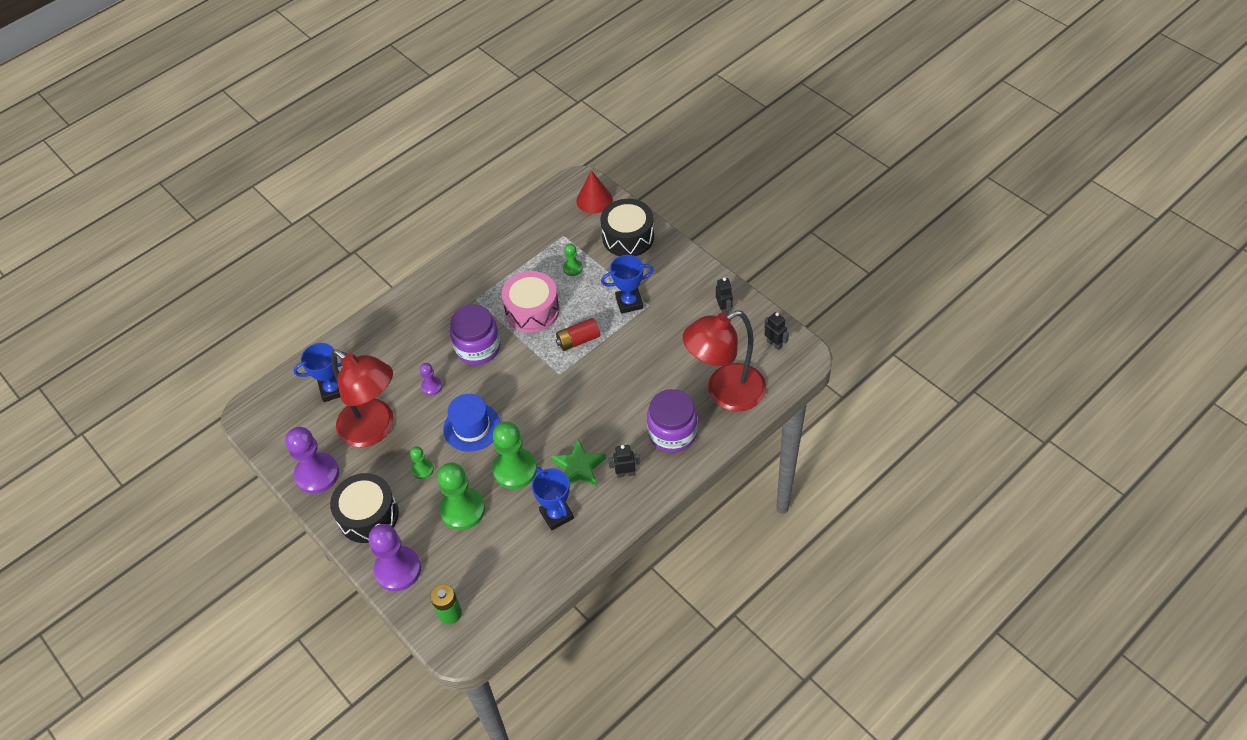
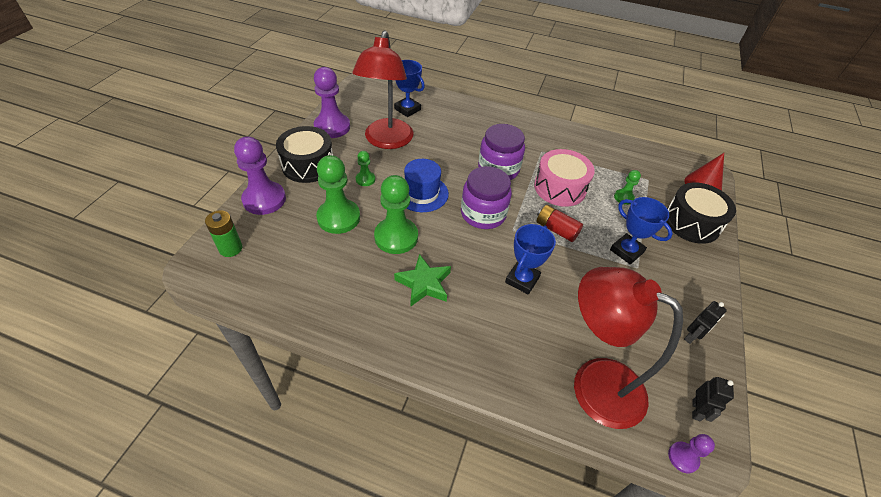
camera: 55 degrees right, 5 degrees down
(431, 386) = (444, 156): purple pawn -> purple pawn (683, 457)
(556, 515) = (363, 286): blue trophy -> blue trophy (522, 280)
(625, 473) = (438, 325): black robot -> none
(672, 433) = (510, 350): purple jar -> purple jar (483, 214)

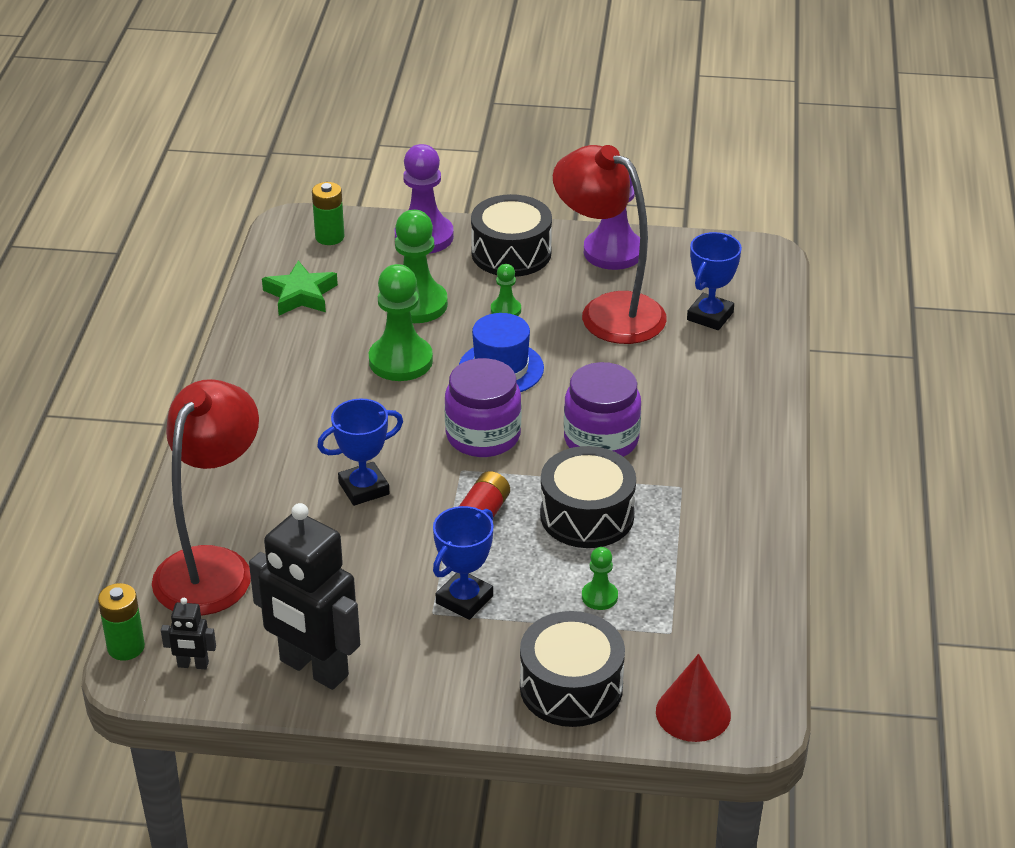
camera: 80 degrees right, 10 degrees down
(386, 141) = (608, 311): red lamp -> red lamp turned 45 degrees clockwise
(424, 283) = (326, 399): green star -> green star (300, 294)
(522, 280) = (364, 488): blue trophy -> blue trophy turned 45 degrees counterclockwise
(560, 188) = (587, 515): pink drum -> black drum
(683, 457) = (126, 647): purple pawn -> green battery
(691, 336) = (313, 669): black robot -> black robot, size x2.36

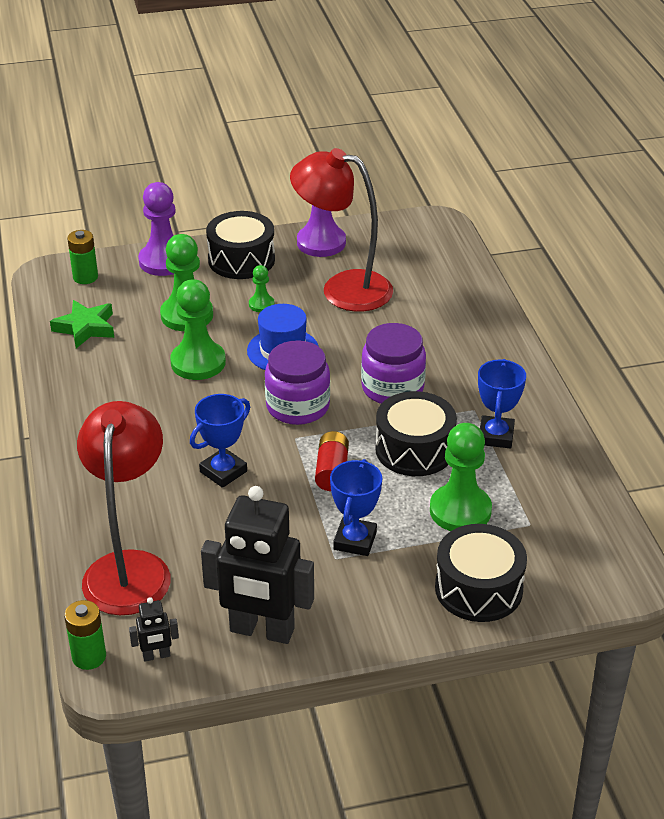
camera: 20 degrees left, 0 degrees up
(599, 597) = (460, 510): green pawn -> green pawn, size x2.02
(693, 713) = (583, 583): red cone -> none
(710, 316) = (422, 275): blue trophy -> blue trophy (496, 436)

